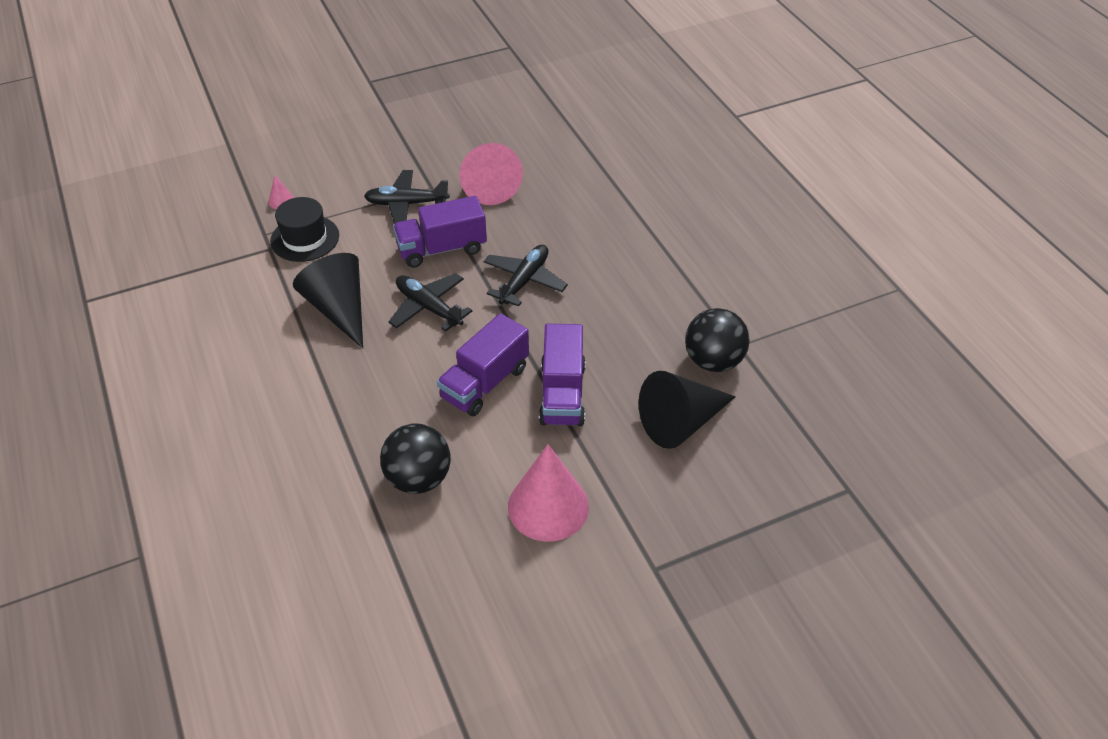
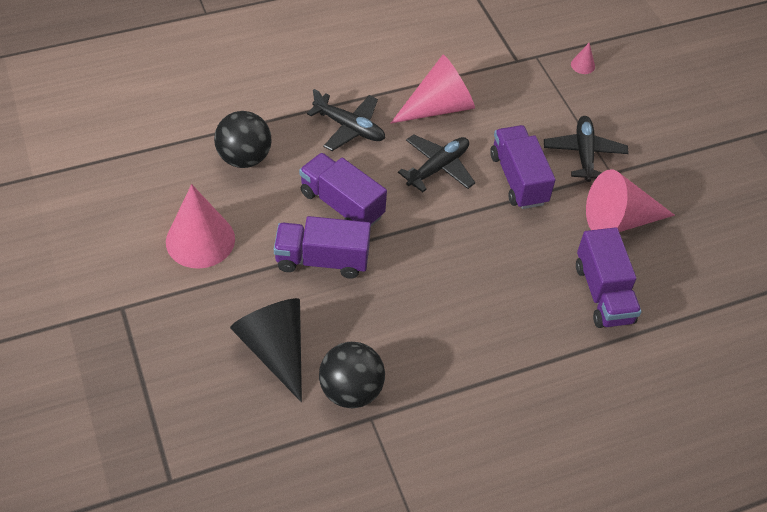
camera: 90 degrees right, 5 degrees up
(305, 238) = (531, 82): black hat -> none
(339, 309) = (439, 107): black cone -> pink cone
(524, 281) = (472, 241): black plane -> black plane (349, 127)
(573, 198) = (603, 293): none -> purple truck

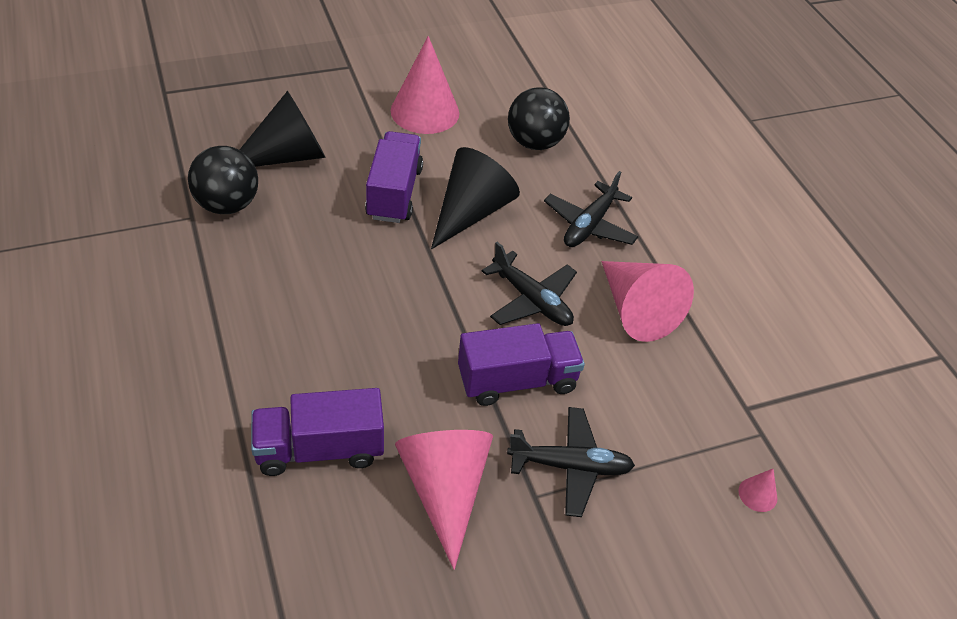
camera: 90 degrees right, 5 degrees down
(342, 204) = (471, 212): purple truck -> black cone

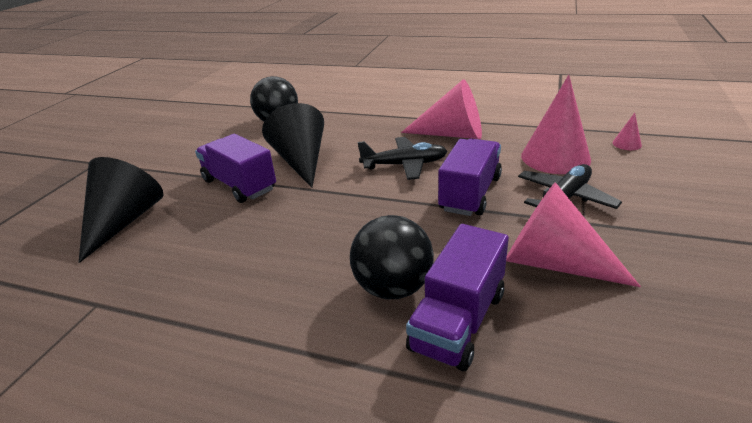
camera: 45 degrees left, 15 degrees down
(227, 205) = (119, 275): black ball -> black ball (393, 288)
(425, 111) = (189, 149): pink cone -> pink cone (555, 157)
(589, 225) = (367, 127): black plane -> none

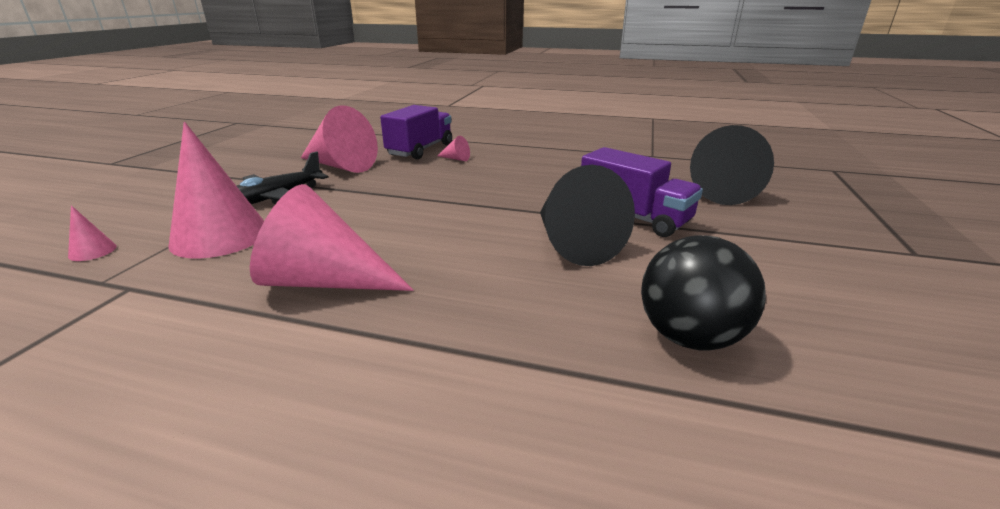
camera: 175 degrees right, 5 degrees down
(393, 288) = (456, 159): black ball -> pink cone
(404, 165) = (424, 233): black plane -> none
(470, 194) = (364, 203): purple truck -> none

